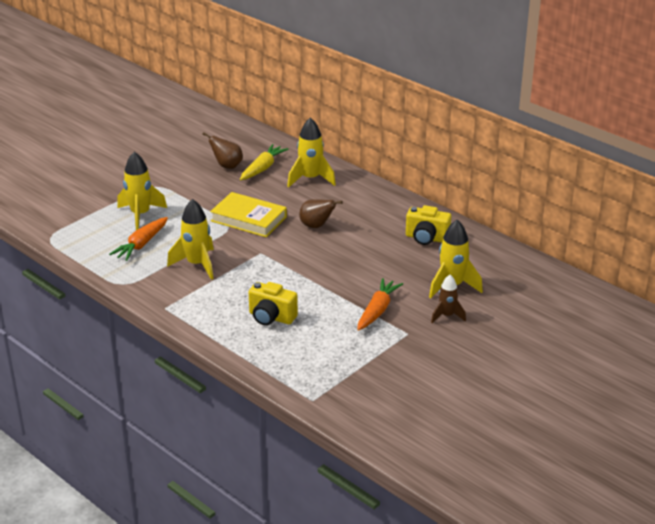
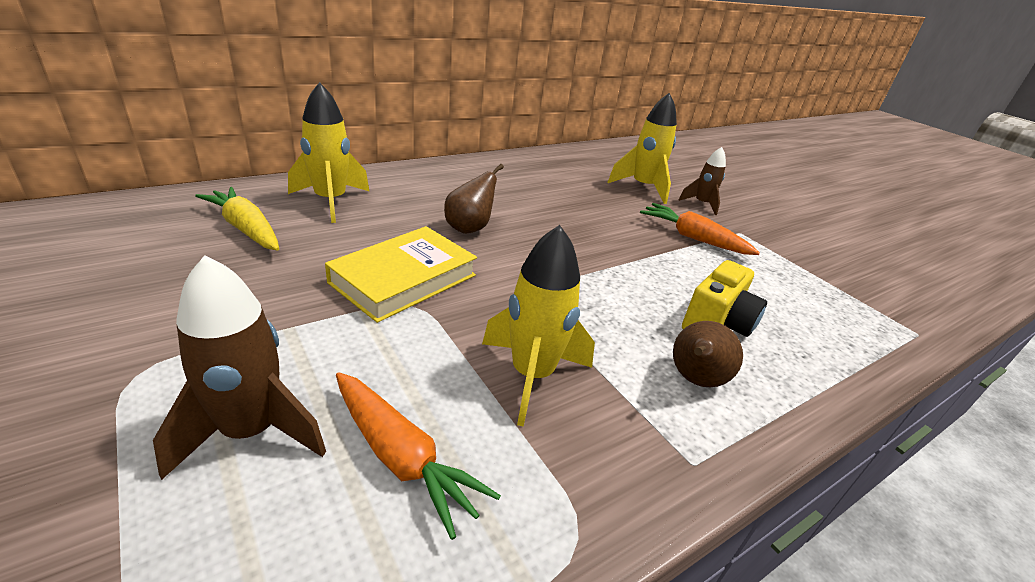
camera: 80 degrees left, 0 degrees up
(140, 215) = (251, 431): yellow rocket -> brown rocket
(227, 166) = (186, 259): brown pear -> brown pear (694, 380)
(426, 238) = (540, 175): yellow camera -> none

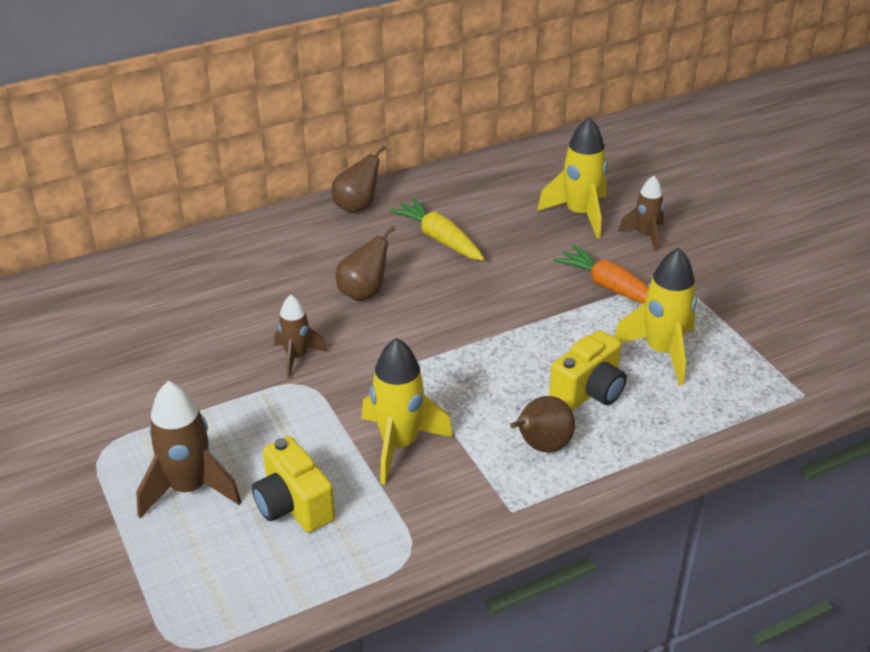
camera: 10 degrees right, 5 degrees up
(246, 228) = (150, 309): yellow carrot -> yellow carrot (439, 239)
(330, 201) = (224, 268): yellow rocket -> yellow rocket (661, 352)
(401, 457) = (293, 506): orange carrot -> yellow camera
(404, 279) = (297, 357): yellow book -> brown rocket
(456, 169) = (357, 206): none -> brown pear

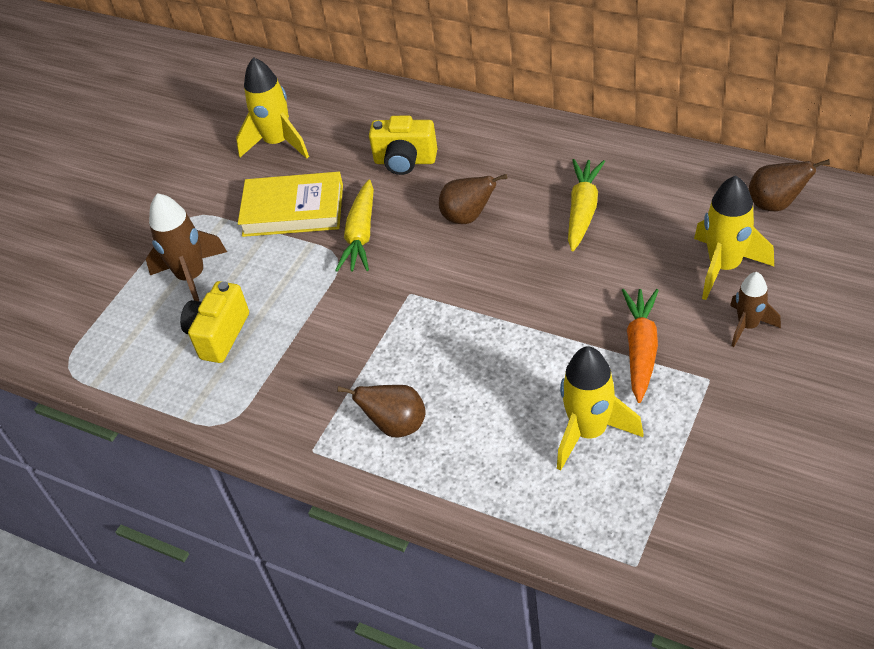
camera: 60 degrees right, 10 degrees up
(203, 380) = (293, 210): none -> yellow book
(297, 357) = (361, 235): brown rocket -> yellow carrot
(357, 206) = (568, 141): brown pear -> brown pear (776, 204)
(399, 445) = (323, 347): yellow rocket -> yellow rocket (278, 143)
(589, 392) = (487, 415): yellow camera -> yellow camera (405, 161)

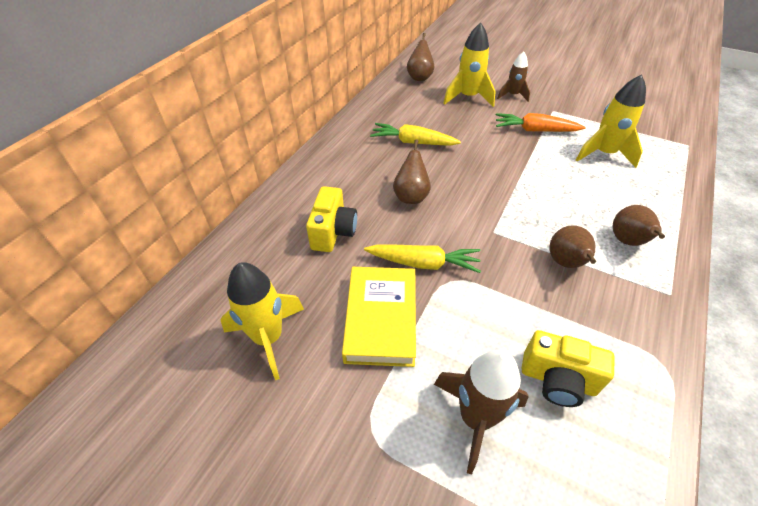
camera: 95 degrees left, 0 degrees up
(360, 357) = (566, 263): none -> brown pear

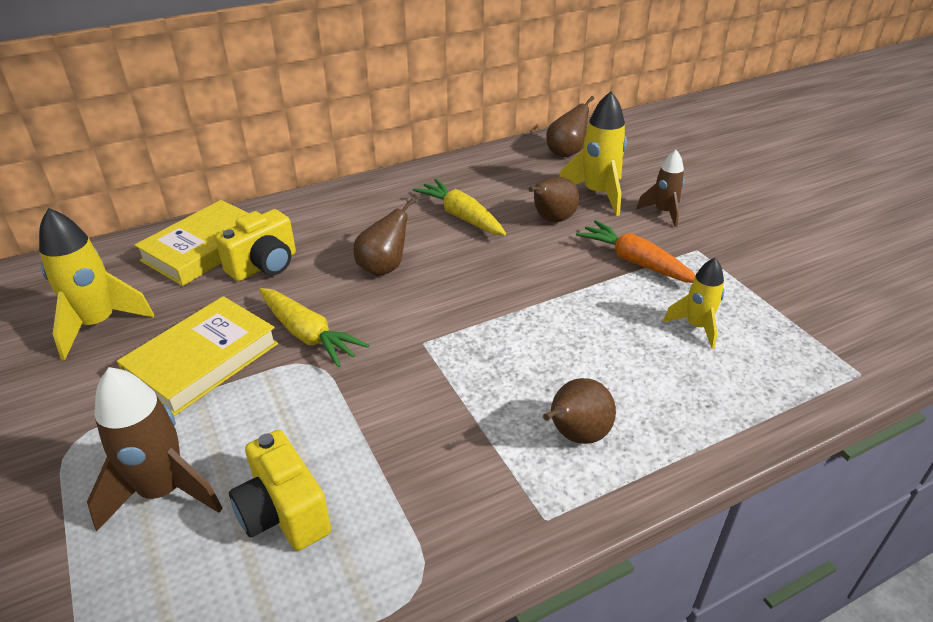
camera: 35 degrees right, 10 degrees down
(272, 240) = (205, 248): none -> yellow book
(566, 263) = (460, 415): brown pear -> brown pear (552, 220)
(603, 154) = (696, 327): yellow rocket -> yellow rocket, size x0.62

